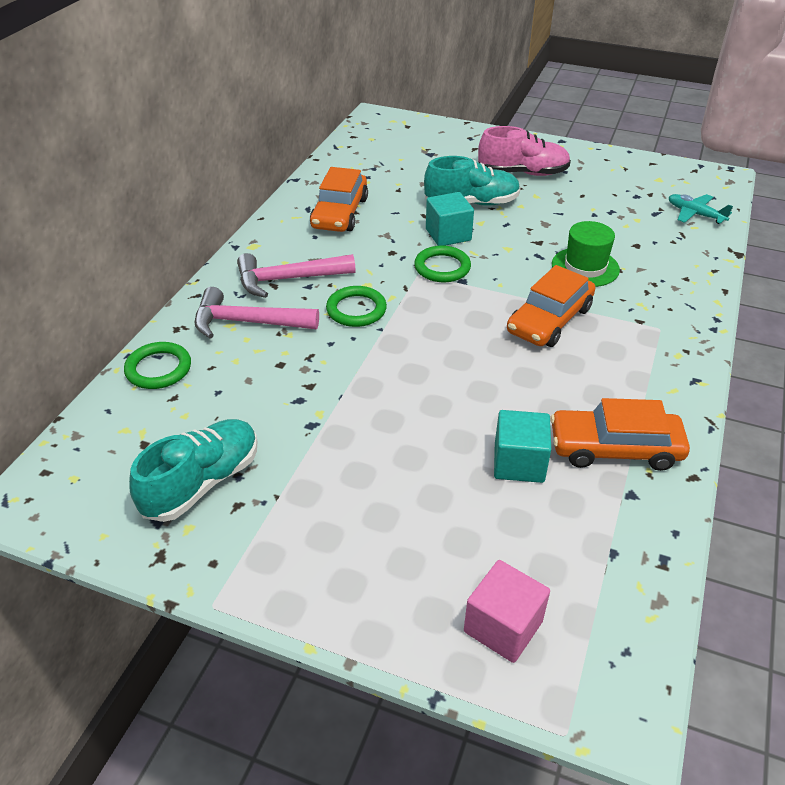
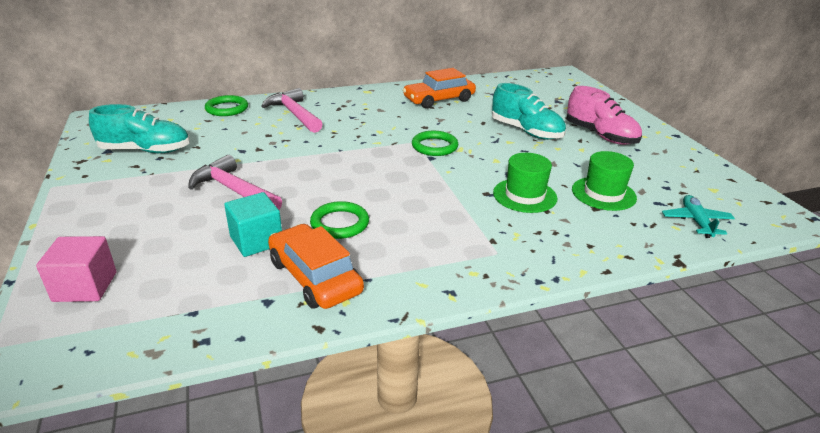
camera: 50 degrees right, 10 degrees down
(288, 279) = (349, 110): pink hammer -> pink hammer (233, 190)
(356, 310) = (348, 137): green ring -> green ring (340, 223)
(448, 235) = (475, 136): turquoise cube -> none
(549, 320) = (434, 202): orange car -> none
(619, 228) = (603, 193): none -> green hat

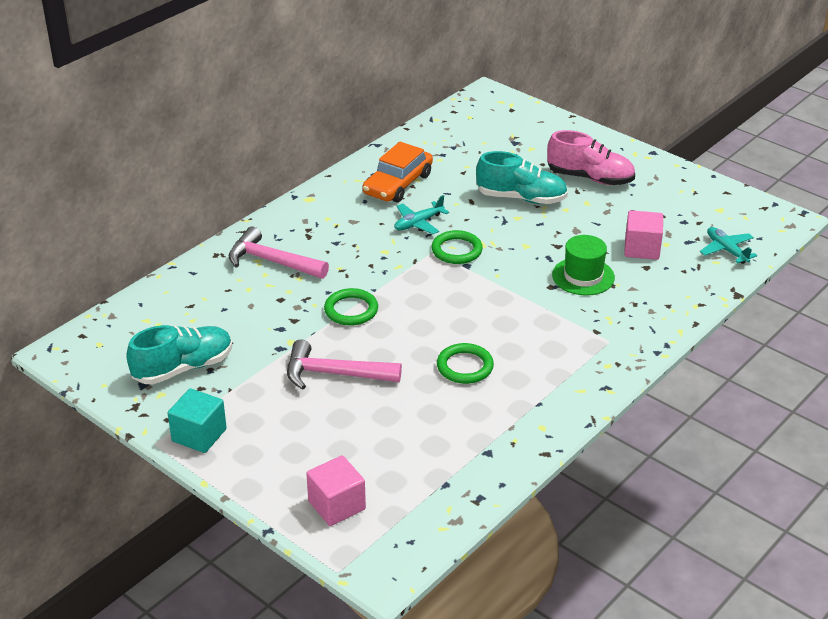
camera: 30 degrees left, 5 degrees up
(227, 109) = (189, 282): green ring -> green ring (351, 310)
(256, 241) = (417, 411): turquoise cube -> turquoise cube (199, 435)
(315, 277) = (499, 419): orange car -> none
(425, 123) = (418, 223): none -> turquoise plane
(603, 193) = (641, 249): green hat -> pink cube

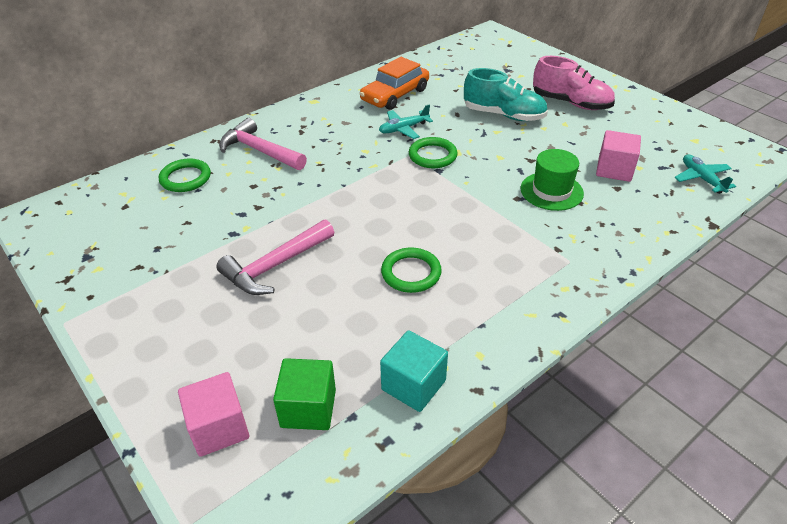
camera: 10 degrees right, 5 degrees up
(183, 368) = (132, 244): turquoise shoe -> none
(199, 435) = (112, 319): turquoise cube -> turquoise cube (413, 385)
(334, 374) = (275, 266): pink hammer -> pink hammer turned 60 degrees counterclockwise
(351, 310) = (315, 202): green ring -> green ring (185, 178)
(407, 483) = (308, 408): none -> green cube

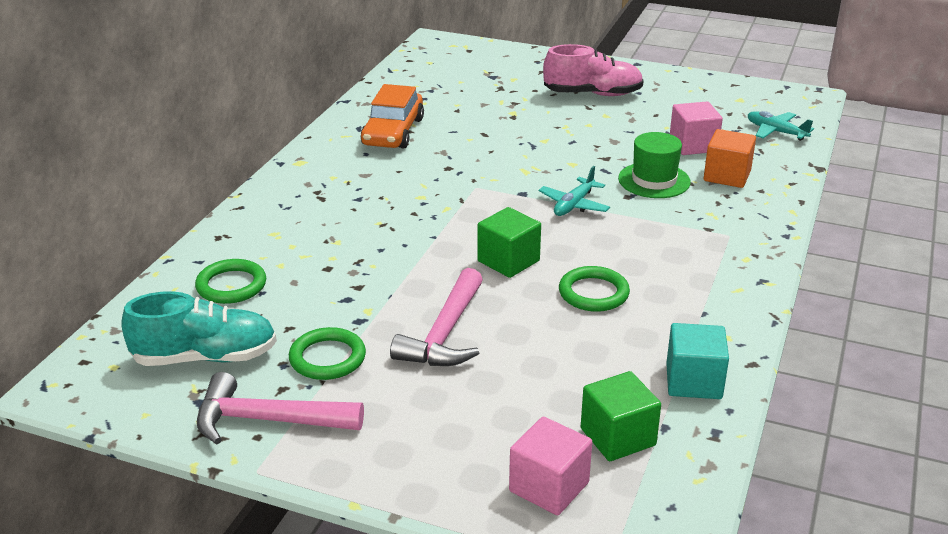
camera: 30 degrees left, 10 degrees down
(259, 151) = (293, 231): pink hammer -> pink hammer (267, 420)
(375, 223) = (508, 261): none -> green cube
(403, 129) = (441, 164): turquoise plane -> turquoise plane (574, 205)
(432, 156) = (501, 181): green ring -> green ring (327, 358)
(503, 115) = (535, 122): turquoise shoe -> turquoise shoe (205, 357)
(618, 206) = (727, 176): none -> orange cube

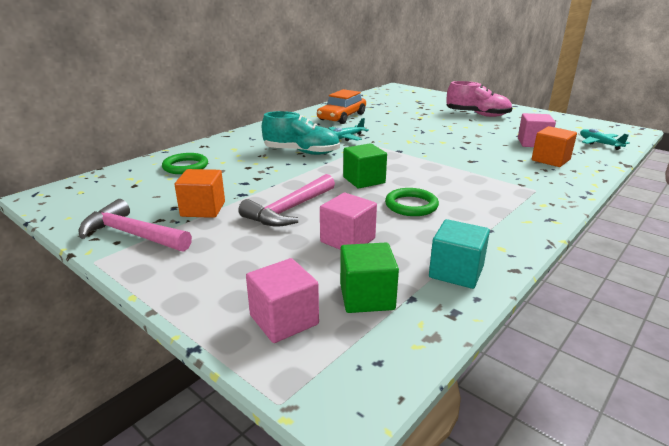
camera: 20 degrees right, 5 degrees down
(205, 357) = (133, 196): turquoise shoe -> turquoise shoe (301, 152)
(327, 358) = (203, 209): green ring -> orange cube
(549, 365) = (347, 240): none -> pink cube
(574, 205) = (429, 160): turquoise plane -> turquoise plane (345, 138)
(654, 180) = (494, 156): green hat -> none

